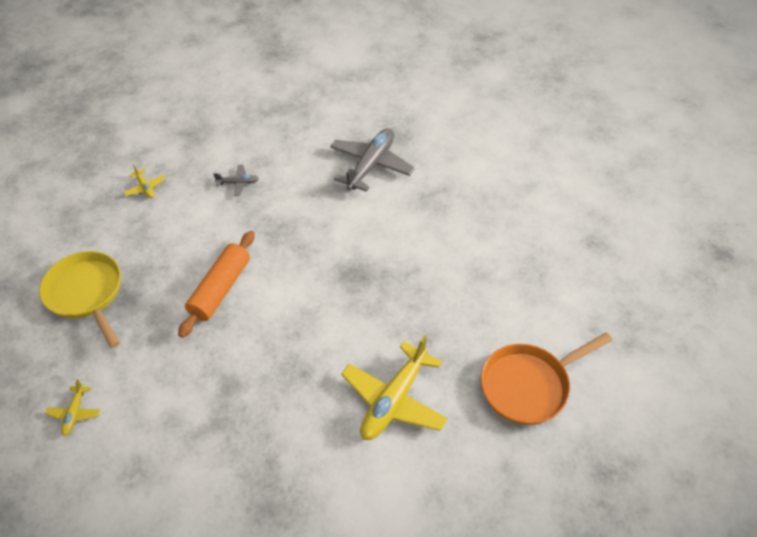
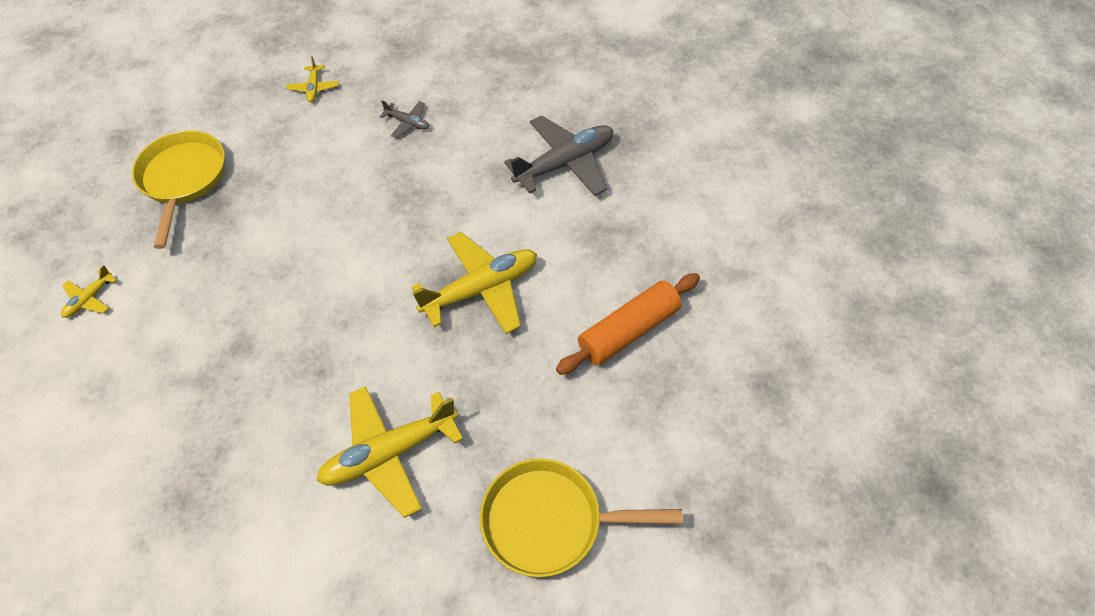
camera: 30 degrees right, 5 degrees up
(221, 289) = (307, 235): orange rolling pin -> orange rolling pin (629, 331)
(376, 267) = (481, 289): none -> yellow plane
(529, 385) = (550, 521): orange pan -> yellow pan

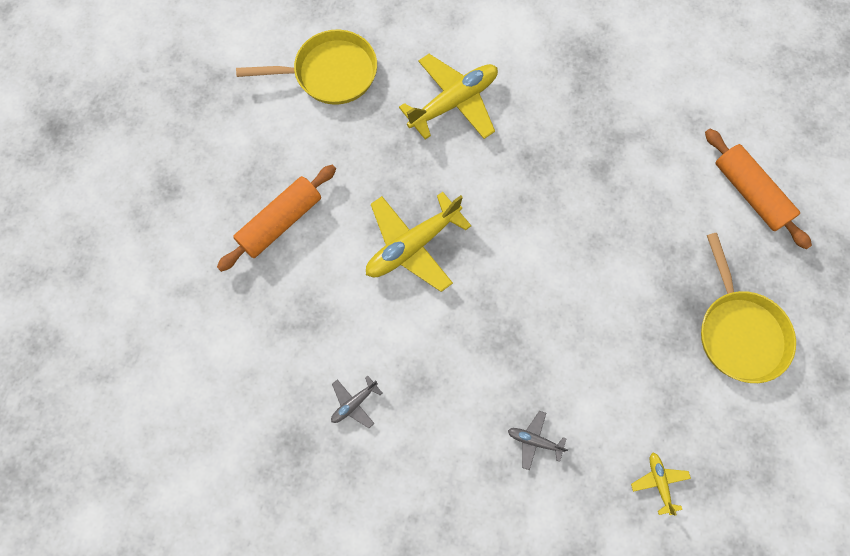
camera: 170 degrees right, 15 degrees up
(89, 299) = (750, 193): yellow plane -> orange rolling pin
(565, 163) = (354, 403): grey plane -> grey plane, size x0.47

